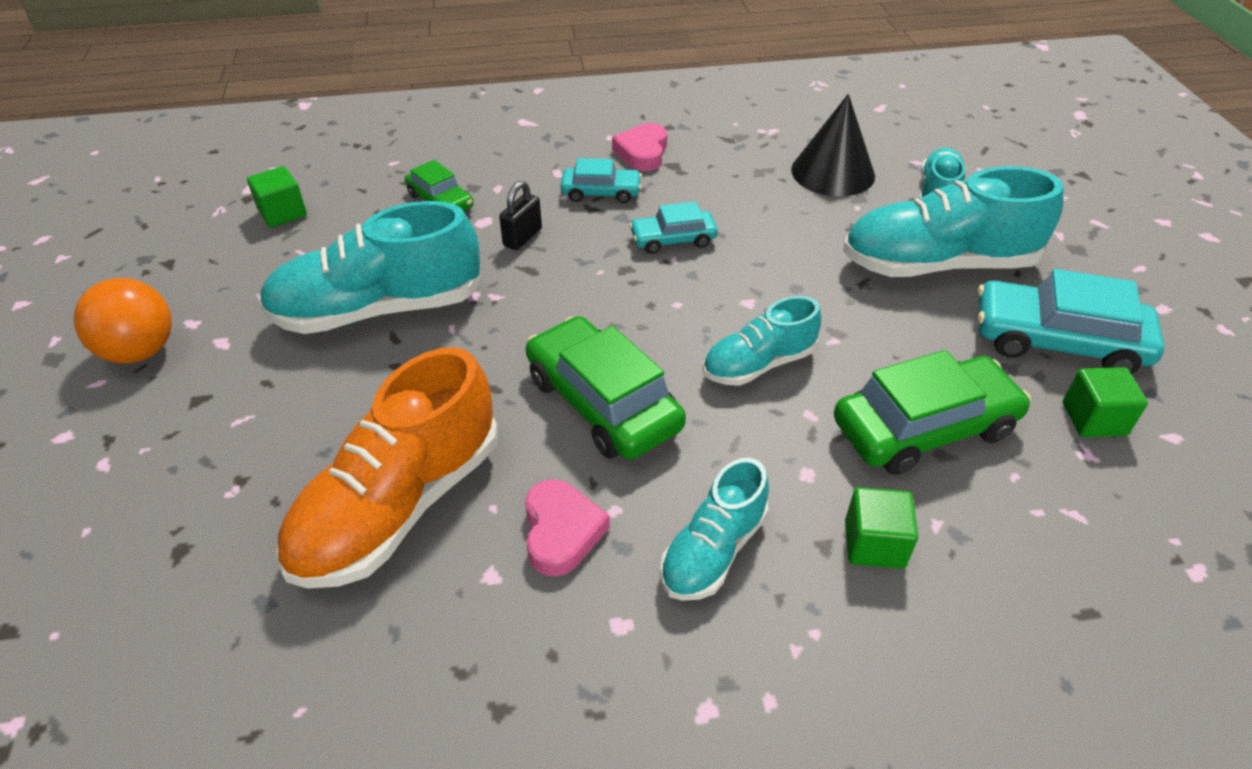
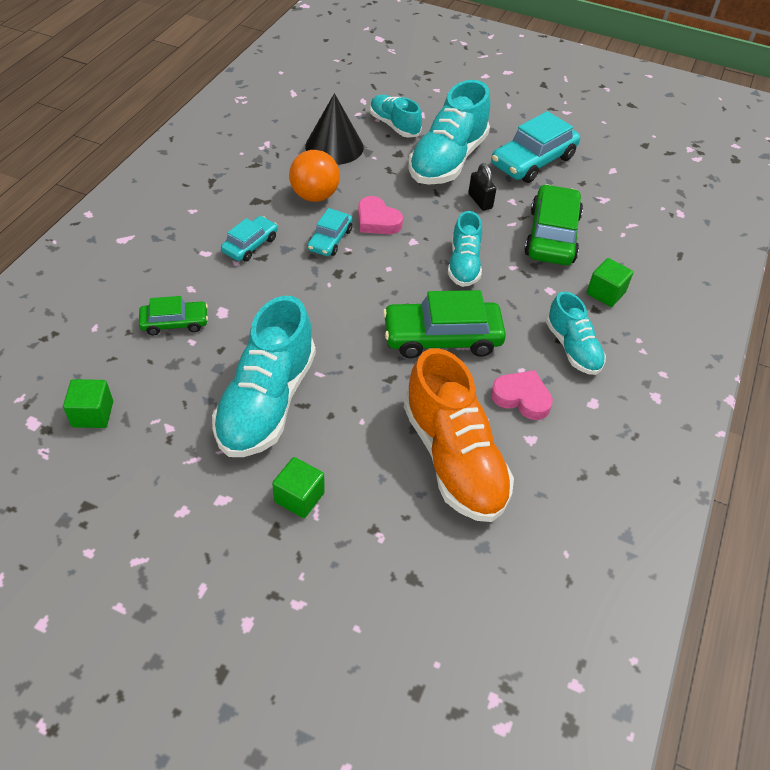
camera: 60 degrees left, 5 degrees up
(140, 351) = (188, 552): orange ball -> orange ball (315, 196)
(522, 237) = (260, 301): black padlock -> black padlock (480, 201)
(642, 152) = (227, 206): pink heart -> pink heart (377, 221)
(1094, 419) = (586, 184): green cube -> green cube (299, 497)

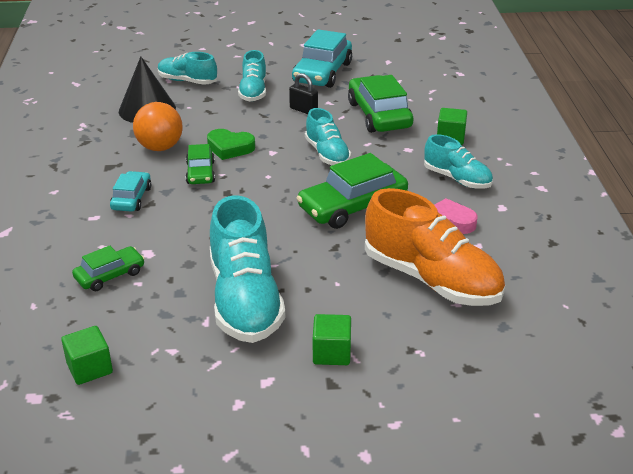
camera: 25 degrees left, 15 degrees down
(330, 239) = (200, 173): turquoise car -> green car
(377, 221) = (230, 148): pink heart -> green heart
(447, 161) = (253, 92): turquoise shoe -> turquoise shoe, size x0.57

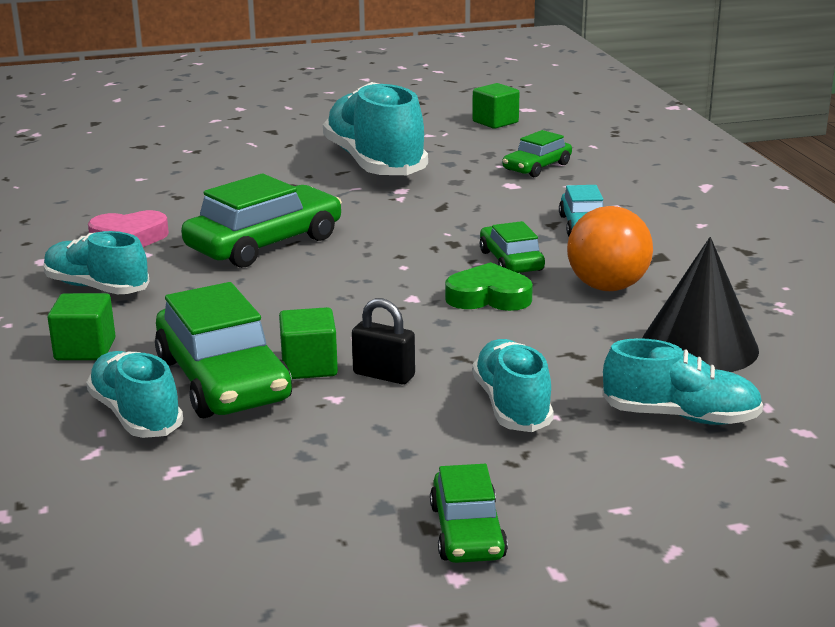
camera: 170 degrees right, 10 degrees down
(294, 54) = (467, 531): none -> green car
(322, 73) = (369, 475): turquoise car -> none
(327, 154) = (316, 303): turquoise shoe -> turquoise shoe (136, 415)
(331, 353) = (274, 143): green cube -> green cube (309, 366)
(431, 279) = (164, 191): orange shoe -> none

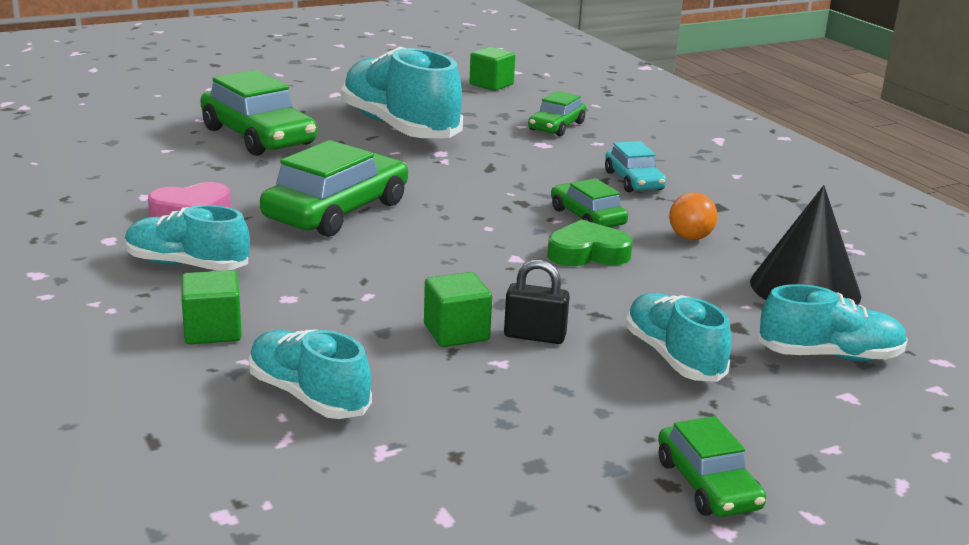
camera: 15 degrees left, 0 degrees up
(223, 380) = (377, 352): green car -> green car (258, 137)
(607, 287) = (690, 238): orange ball -> orange ball, size x0.59

